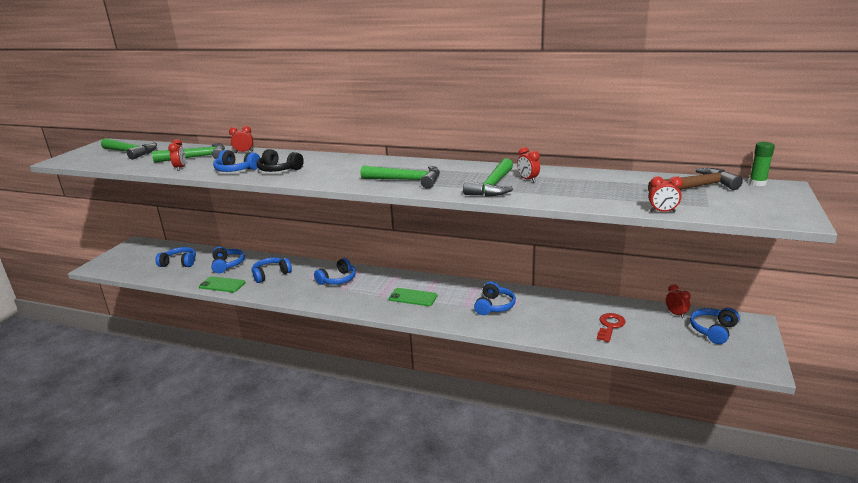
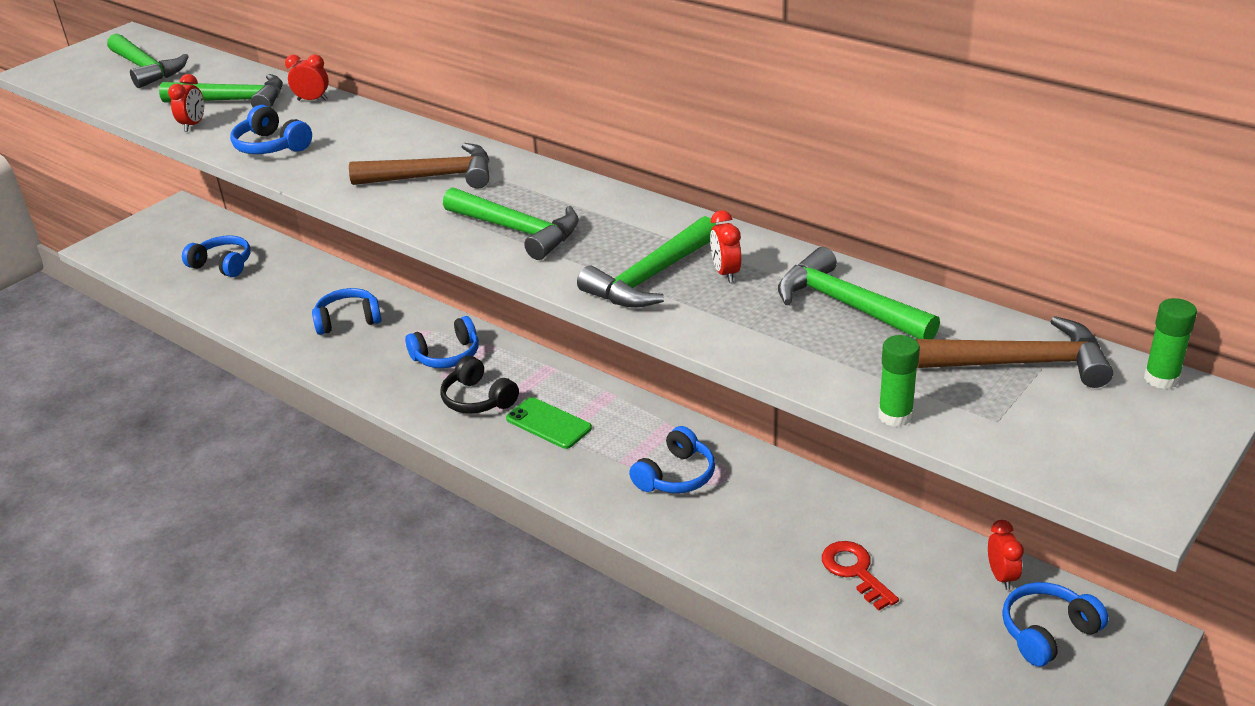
camera: 20 degrees right, 10 degrees up
(222, 285) = (264, 326): green phone -> none
(227, 265) = (292, 284): blue headphones -> none
(279, 169) = (336, 159): black headphones -> black headphones (478, 399)
(341, 169) = (433, 177): none -> brown hammer
(596, 181) = (847, 305): none -> green hammer
(610, 326) = (855, 571): red key -> red key turned 75 degrees counterclockwise
(662, 212) = (895, 416): red clock -> green glue stick

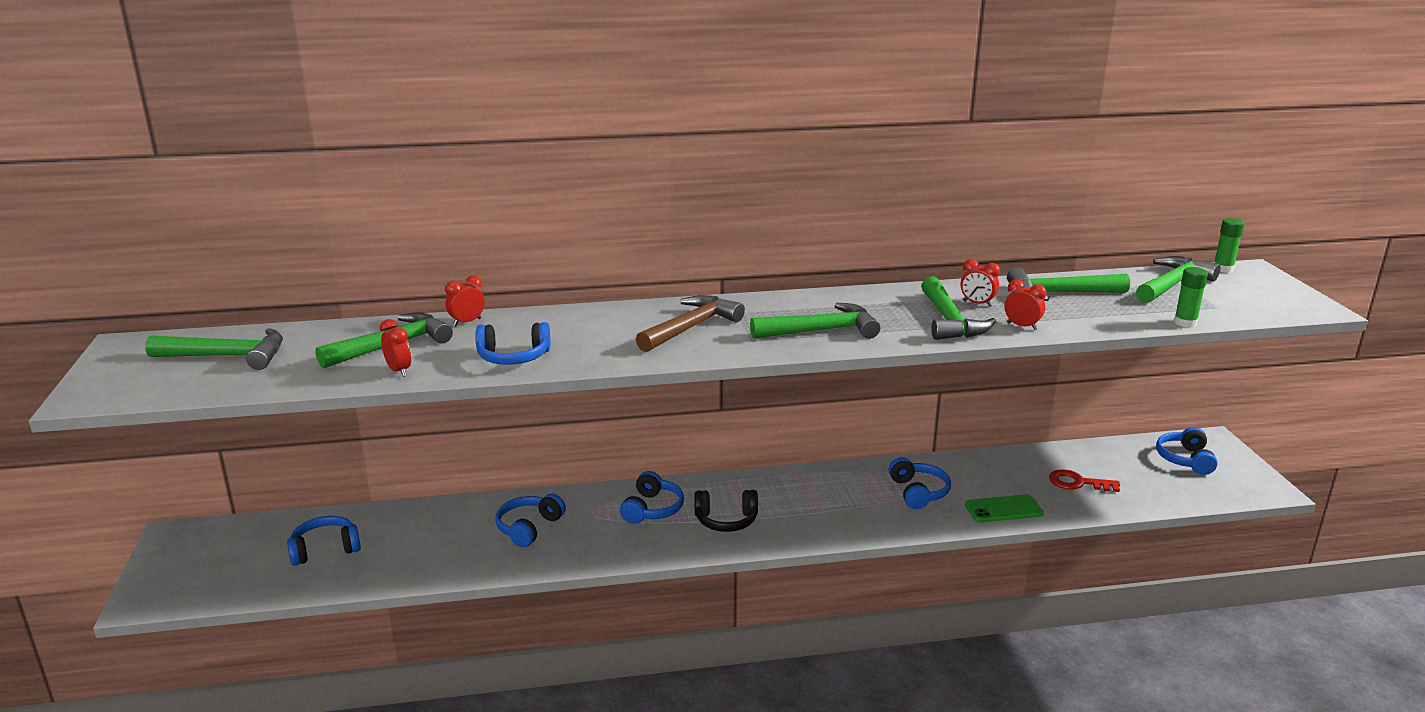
camera: 50 degrees left, 10 degrees down
(548, 423) = (797, 508): green phone -> green phone (1003, 509)
(1001, 576) = (1129, 449): red clock -> red clock (1022, 326)
(1022, 363) = (1173, 284): brown hammer -> green hammer

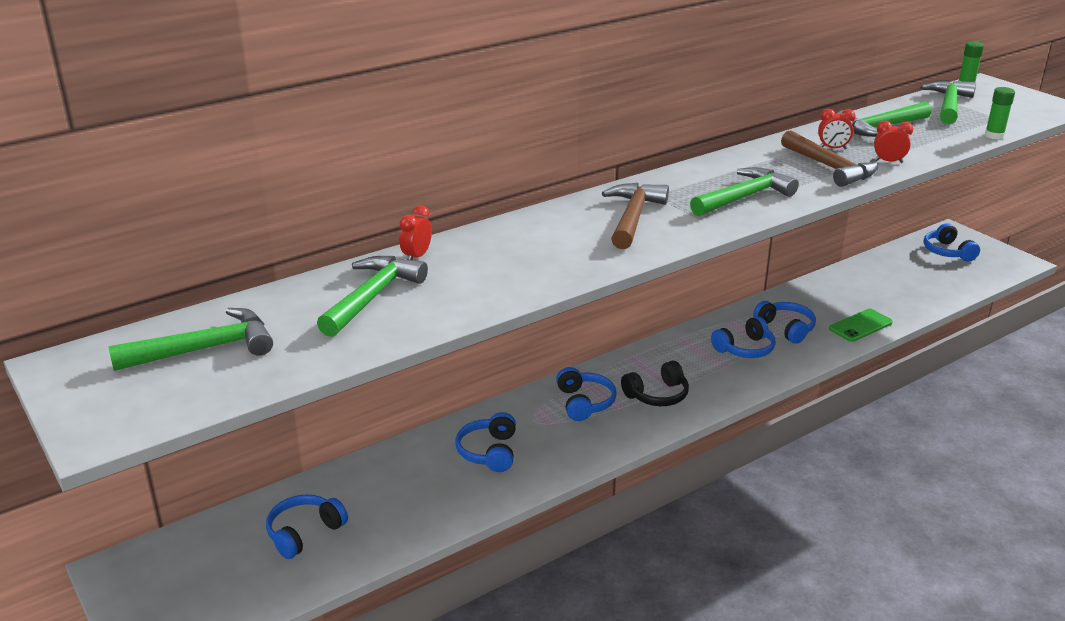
camera: 25 degrees left, 5 degrees up
(399, 371) = (415, 321): red clock -> none
(513, 357) = (509, 281): blue headphones -> blue headphones (745, 349)
(949, 320) = (830, 168): green hammer -> brown hammer
(1078, 483) = (893, 290): red key -> none

